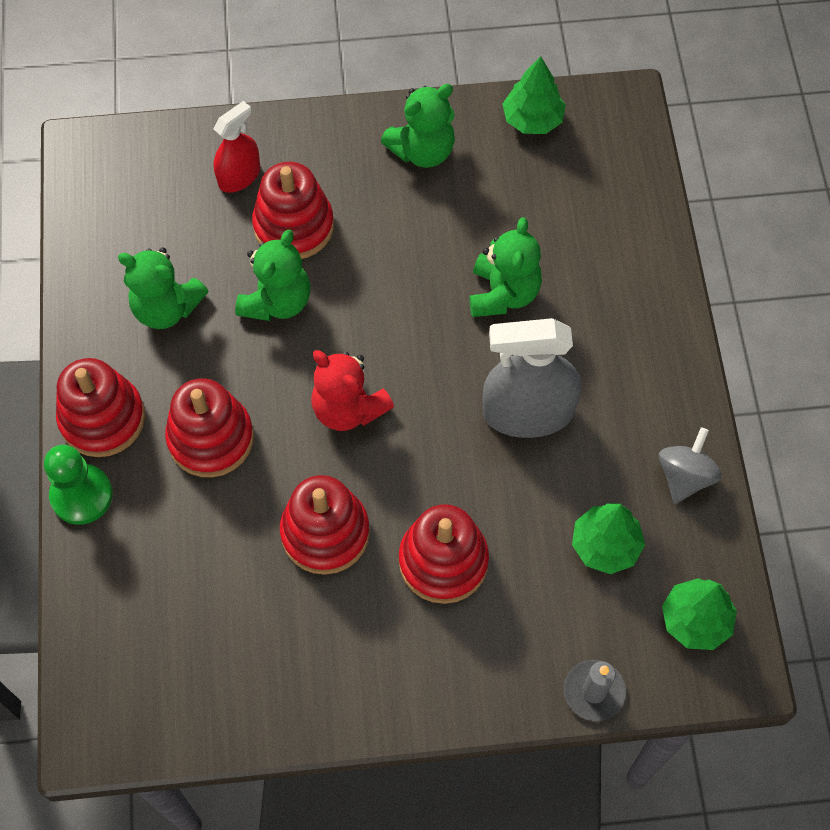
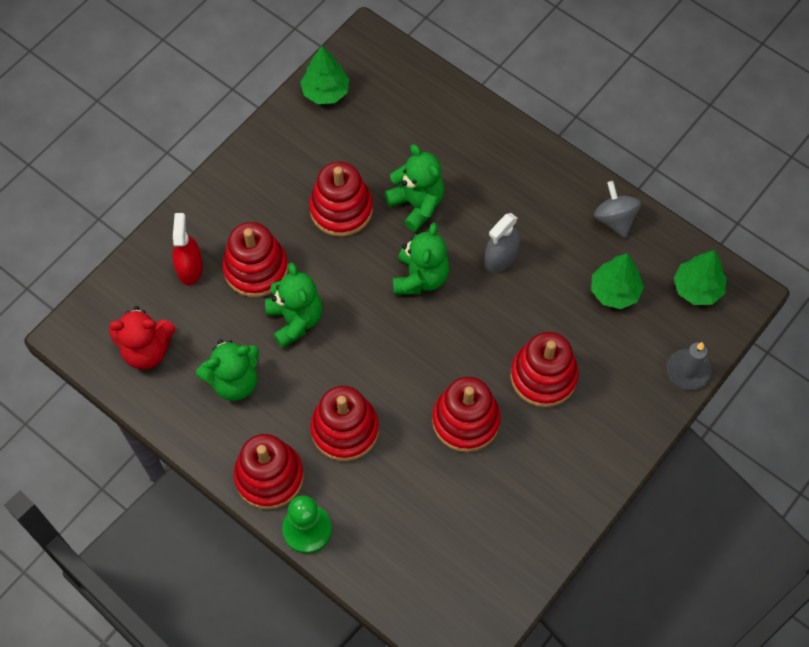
camera: 45 degrees left, 0 degrees up
(348, 408) = (403, 343): red teddy bear -> red teddy bear (147, 350)
(422, 151) = (282, 162): green teddy bear -> green teddy bear (420, 277)
(428, 238) = (341, 209): none -> red stacking toy
(528, 412) = (500, 257): grey spray bottle -> grey spray bottle, size x0.58

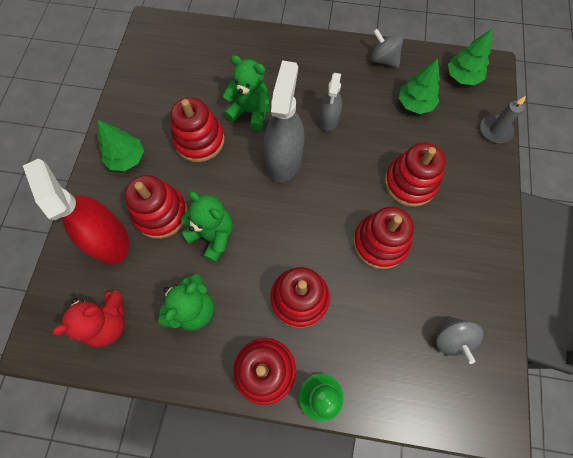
camera: 30 degrees left, 5 degrees up
(190, 268) = (109, 239): red spray bottle -> red spray bottle, size x1.71
(325, 92) = (141, 68): green tree -> green tree (126, 158)
(420, 277) = (284, 159): green teddy bear -> grey spray bottle
(473, 553) = (451, 339): none -> grey spinning top

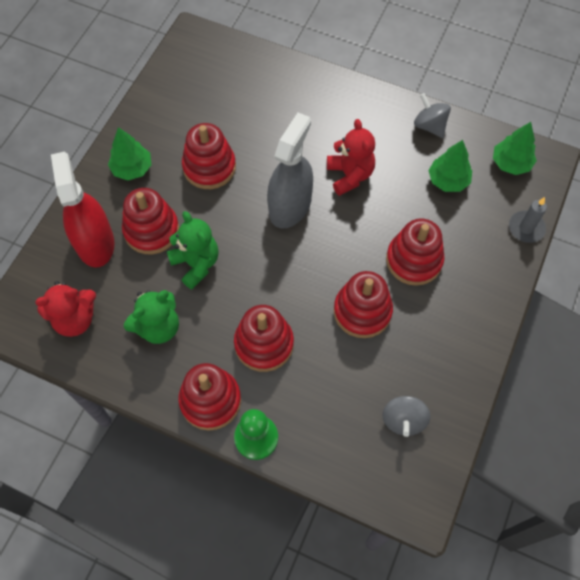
camera: 15 degrees right, 5 degrees down
(250, 112) = (270, 150): green teddy bear -> none
(329, 119) = (350, 175): grey spray bottle -> red teddy bear

